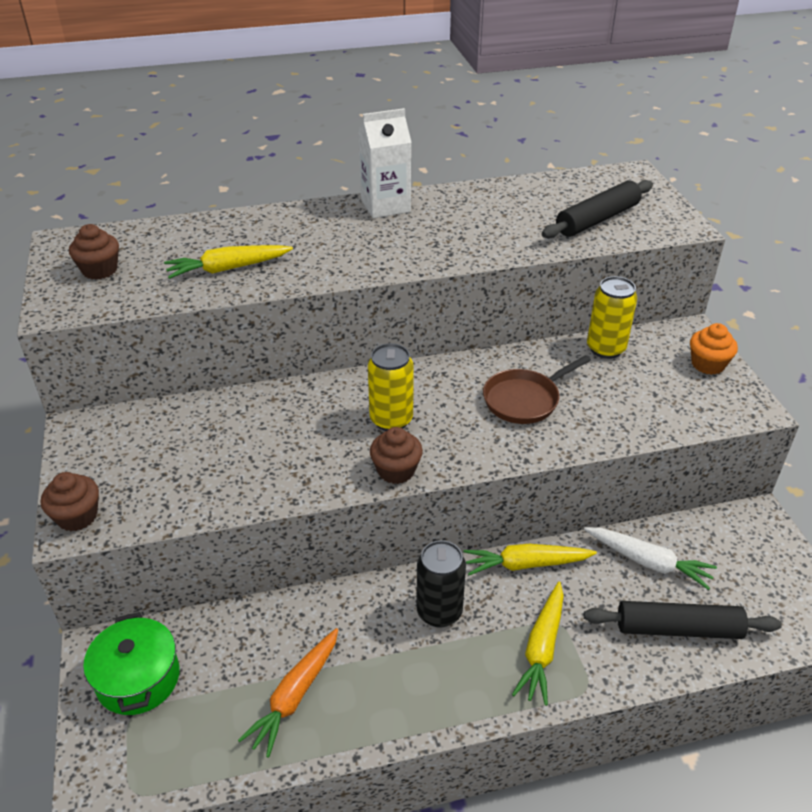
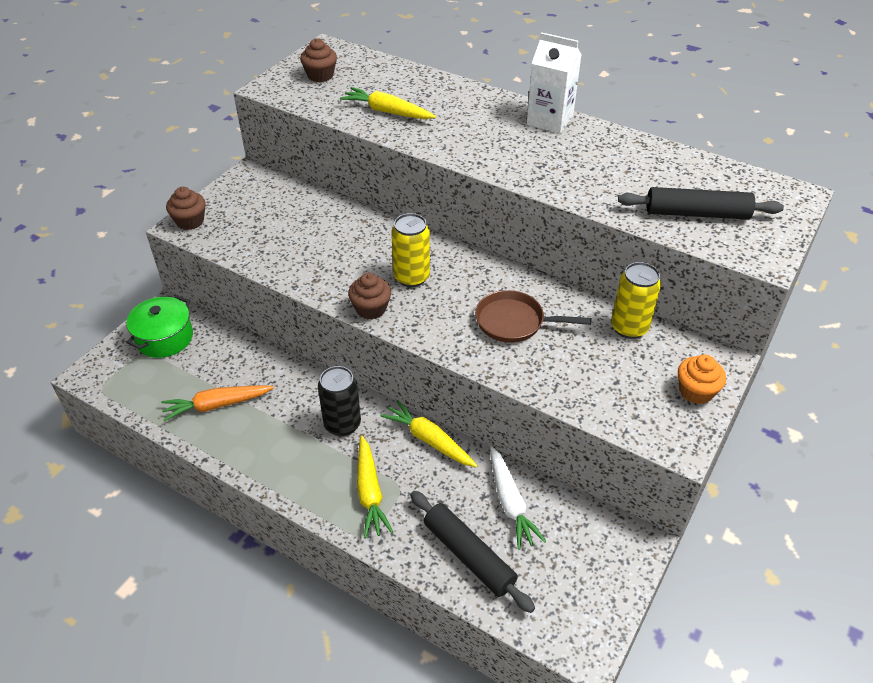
camera: 45 degrees right, 5 degrees up
(542, 648) = (370, 492): yellow carrot -> yellow carrot turned 75 degrees counterclockwise

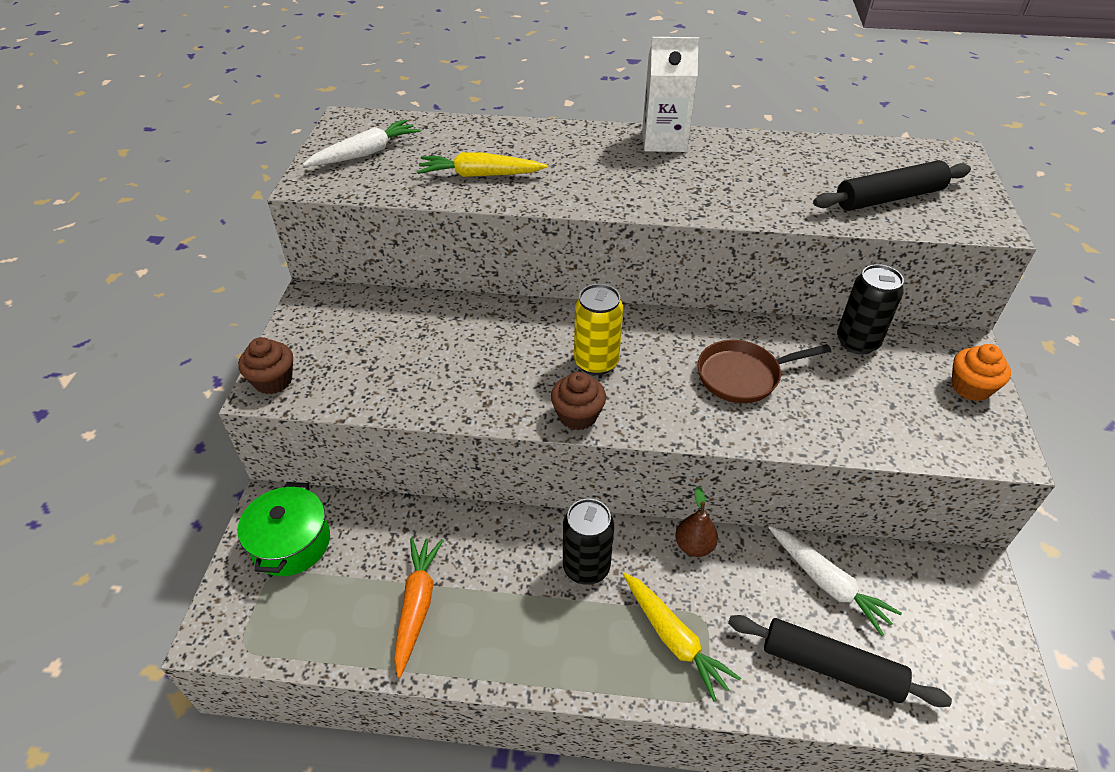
camera: 25 degrees left, 0 degrees up
(217, 405) = (417, 606): orange carrot -> orange carrot turned 135 degrees clockwise
(320, 75) = (365, 153): brown cupcake -> white carrot
(429, 440) = (694, 546): yellow carrot -> brown pear
(629, 327) = (857, 342): yellow can -> black can

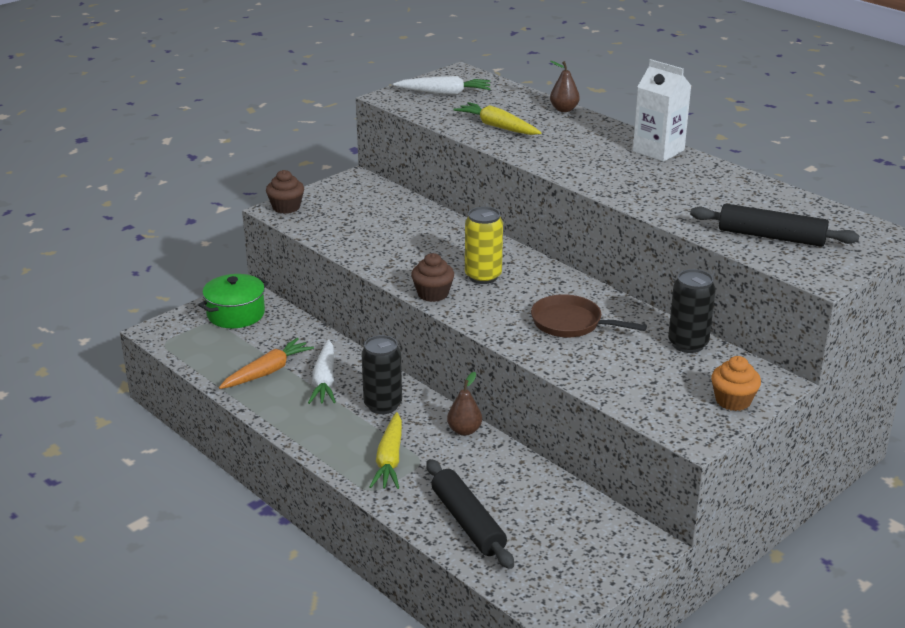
camera: 40 degrees right, 15 degrees down
(514, 127) = (564, 109): none -> brown pear
(827, 583) = (526, 491): white carrot -> white carrot (324, 380)

